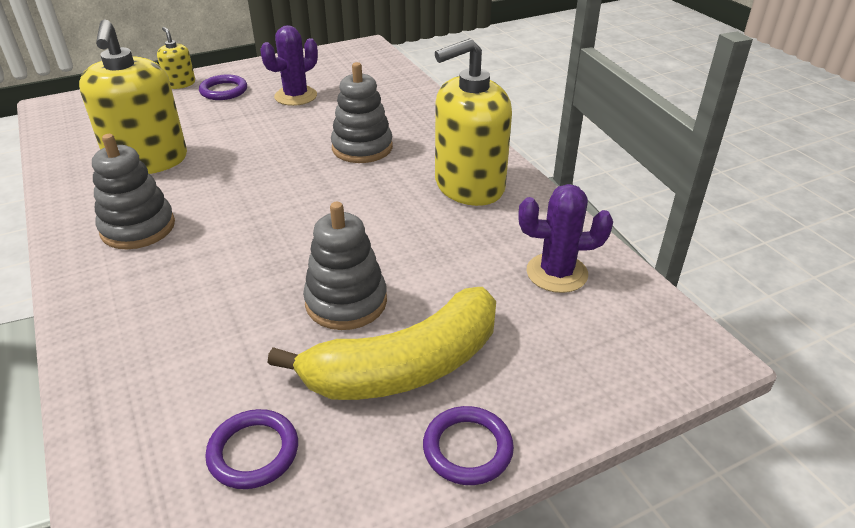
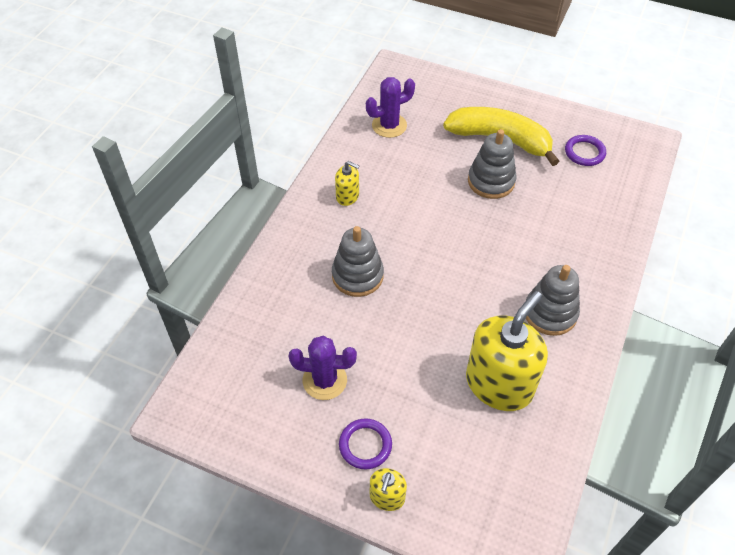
camera: 130 degrees left, 15 degrees up
(467, 448) = (513, 103): purple ring -> none
(469, 186) = (347, 196): yellow soap dispenser -> yellow soap dispenser, size x0.46
(556, 273) = (389, 125): purple cactus -> purple cactus turned 75 degrees counterclockwise

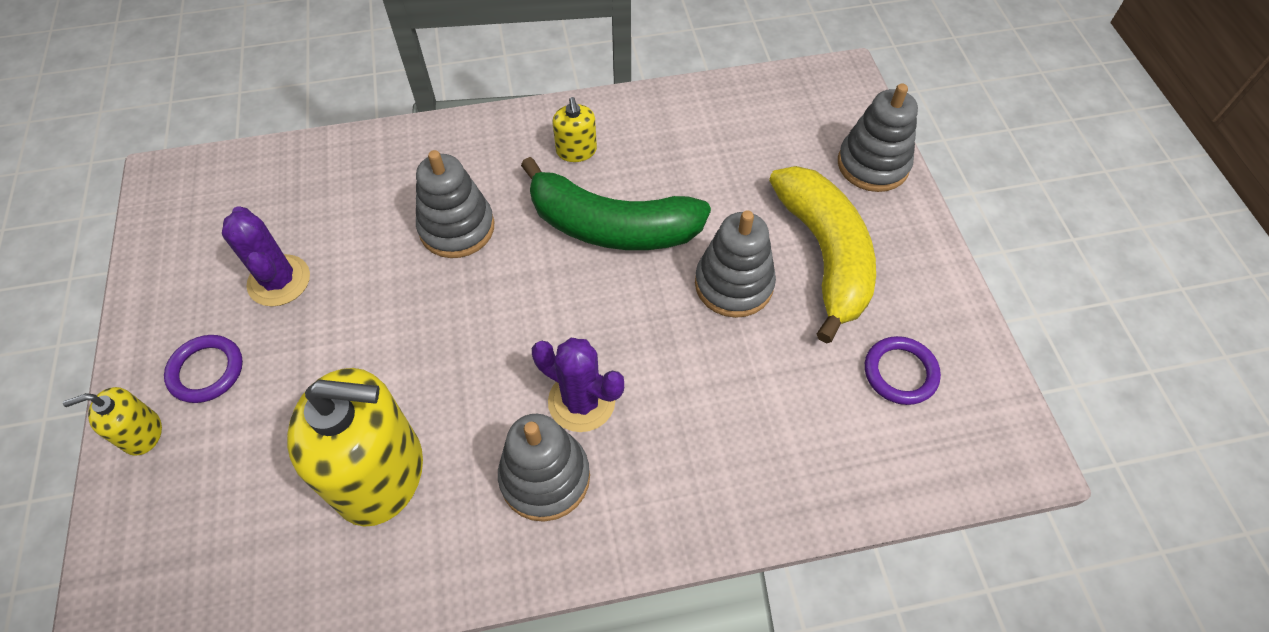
camera: 55 degrees right, 5 degrees up
(389, 125) = (733, 126): purple cactus -> purple cactus (581, 401)
(414, 208) = (612, 226): none -> green banana
(460, 91) = (873, 164): none -> grey stacking toy

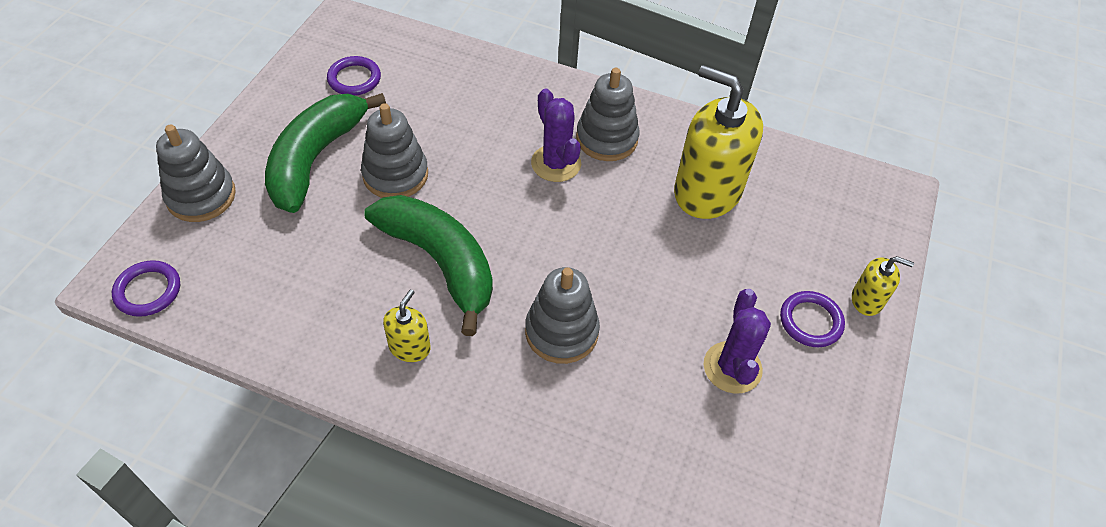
camera: 150 degrees left, 5 degrees down
(812, 83) = (148, 291): none -> purple ring
(824, 255) = (315, 159): yellow banana -> green banana

